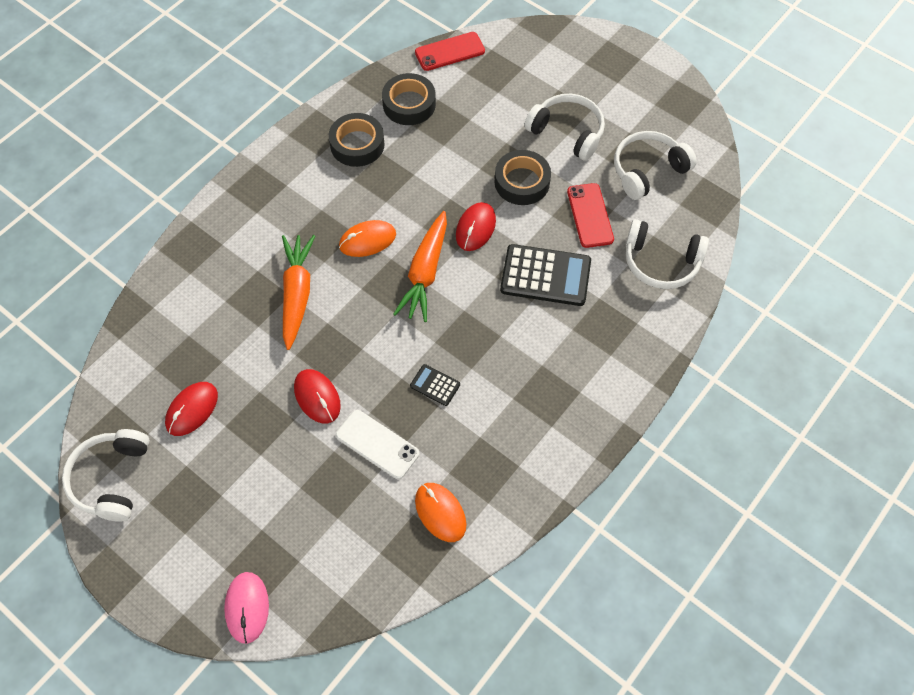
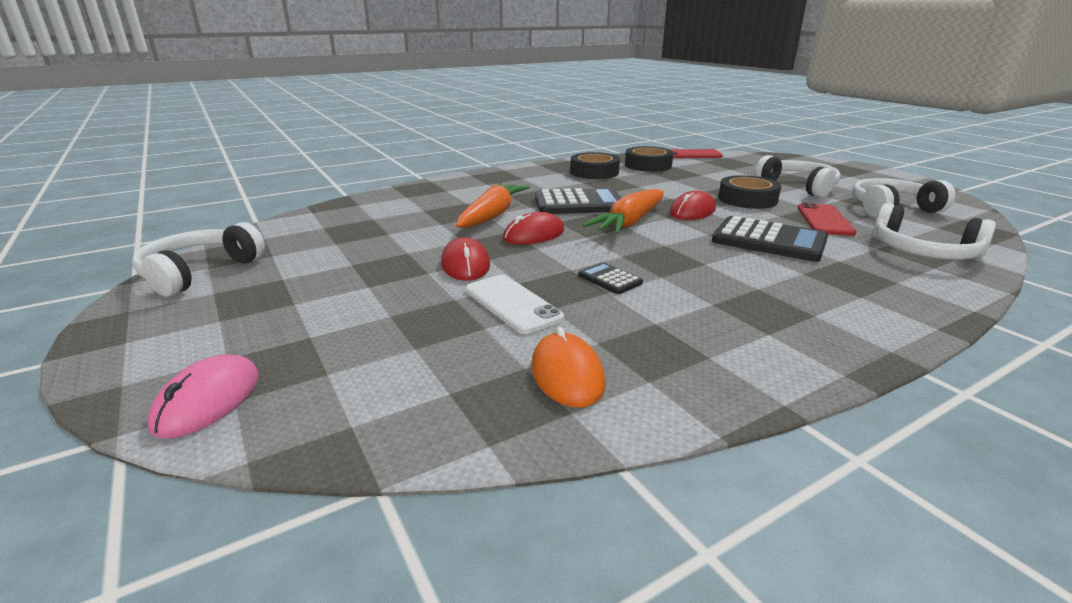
camera: 20 degrees right, 35 degrees down
(192, 410) = (330, 251): red mouse -> red mouse (534, 235)
(367, 240) = (579, 203): orange mouse -> black calculator

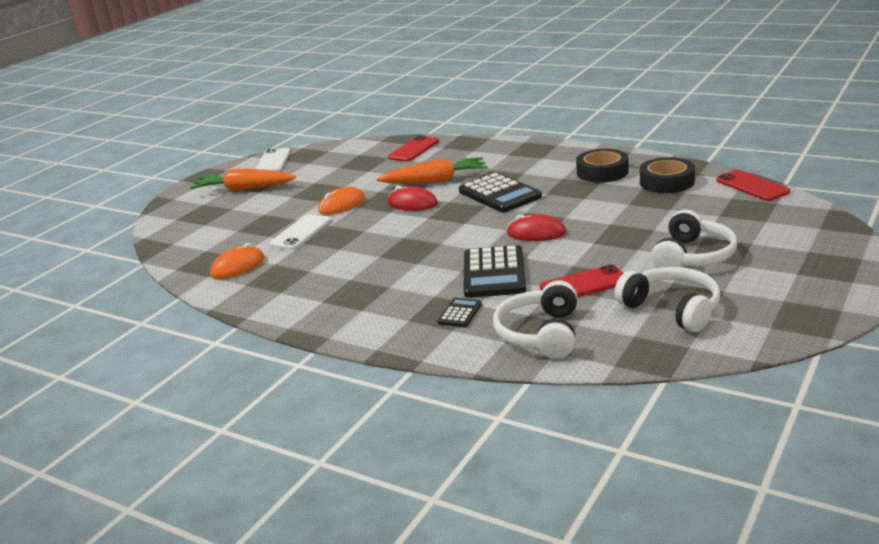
camera: 65 degrees right, 0 degrees up
(200, 272) = (273, 161): white headphones -> white phone
(208, 400) = (173, 215): pink mouse -> none
(381, 206) = (413, 149): none -> red phone
(465, 264) = (342, 205): red mouse -> orange mouse
(609, 279) = (359, 244): black calculator -> black calculator (460, 313)
(629, 223) = (475, 221): orange carrot -> orange carrot (244, 189)
(747, 199) = (606, 244): black tape -> none

